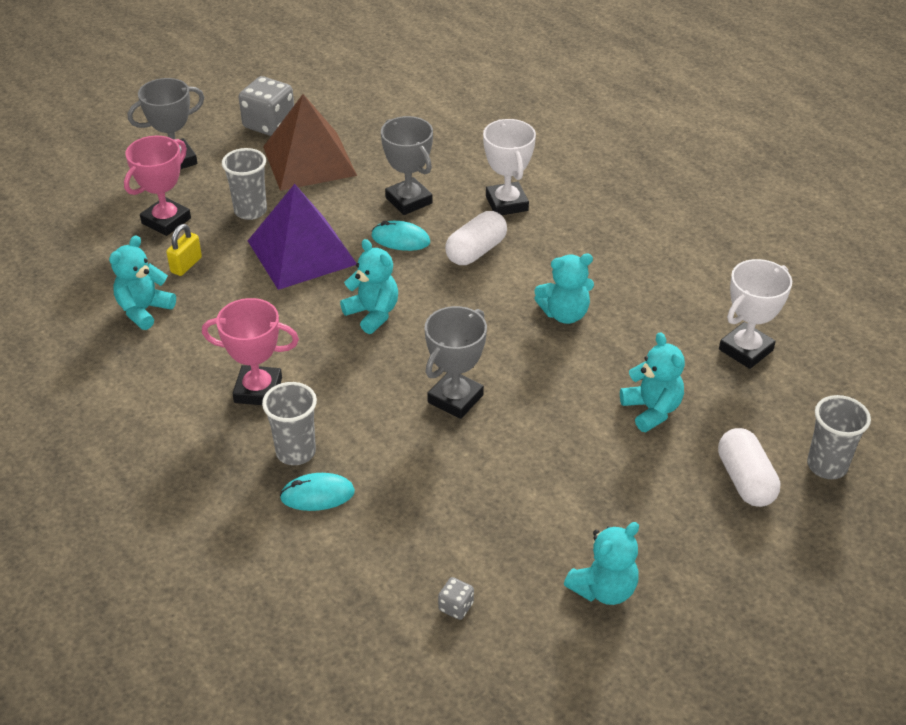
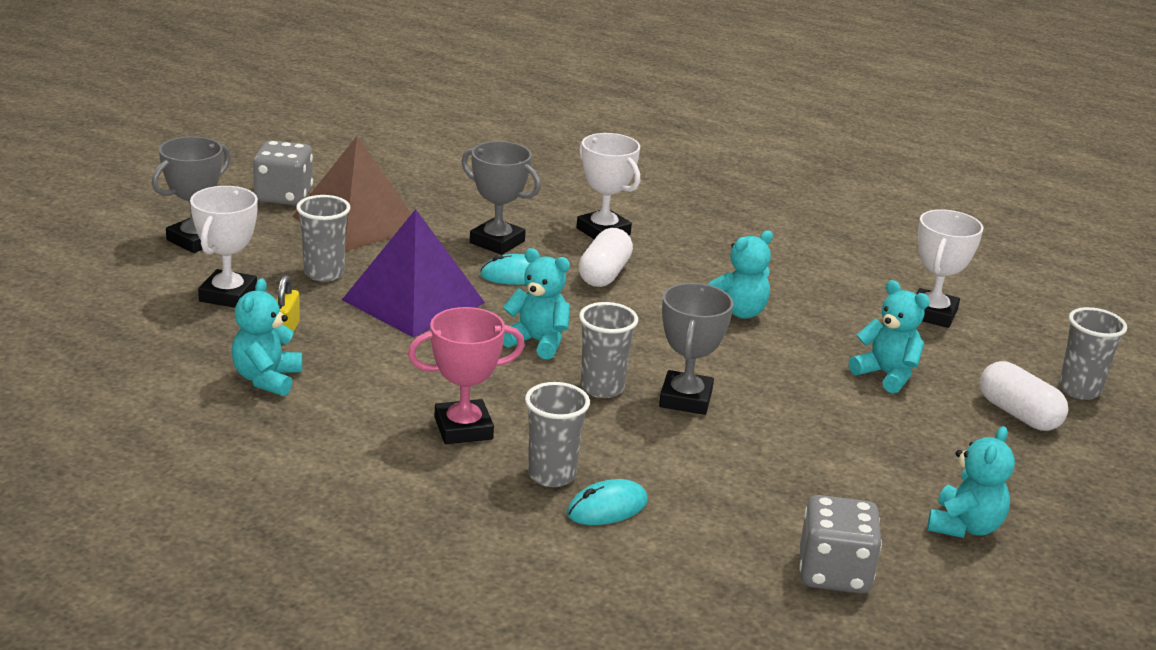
camera: 25 degrees left, 15 degrees down
(166, 221) = (228, 295): pink trophy -> white trophy
(394, 372) = (602, 388): none -> grey cup
(456, 607) = (834, 573): grey dice -> grey dice, size x2.16

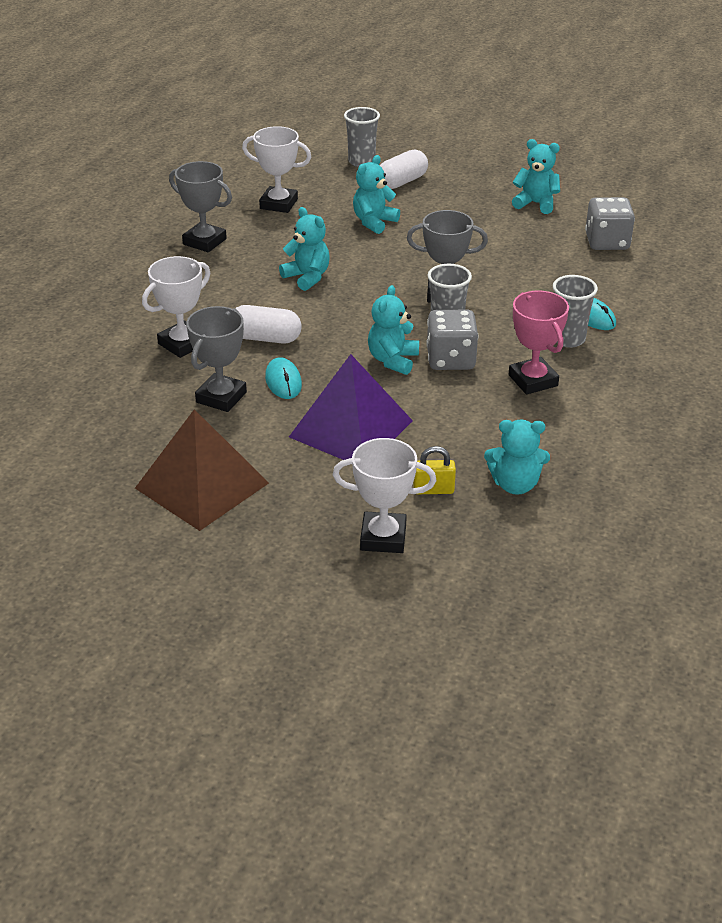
camera: 95 degrees left, 10 degrees up
(196, 240) = (275, 586): grey trophy -> grey trophy (204, 241)
(283, 196) = (151, 546): grey dice -> grey dice (450, 359)
(324, 273) = (318, 487): grey cup -> none

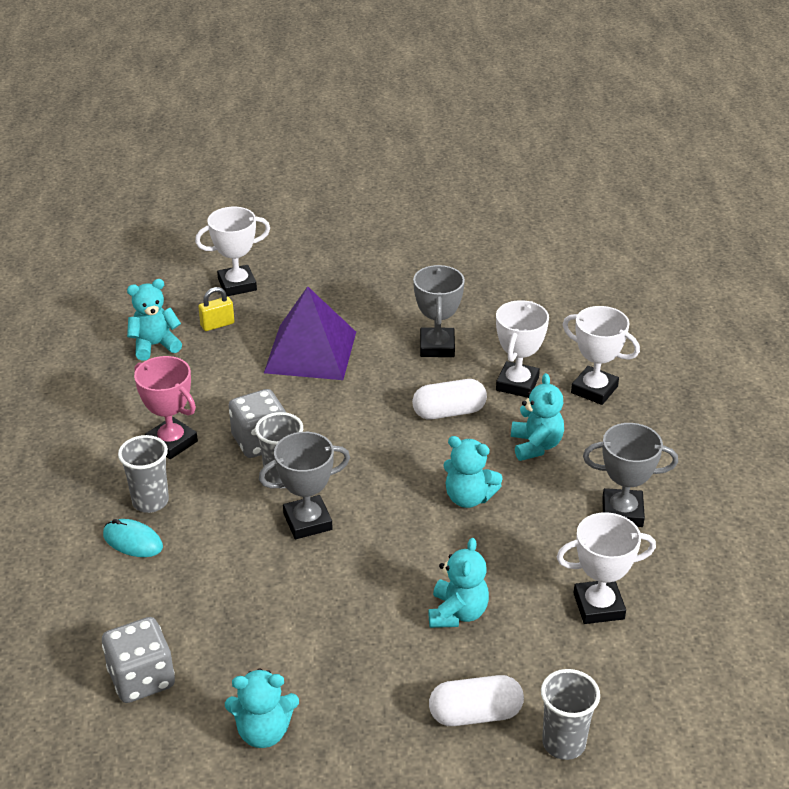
camera: 155 degrees right, 0 degrees up
(122, 321) = (594, 389): none -> white trophy
(202, 485) = (391, 282): brown pyramid -> none
(283, 381) = (397, 375): turquoise mouse -> none
(393, 360) = (314, 424): turquoise teddy bear -> turquoise teddy bear (536, 445)
(402, 182) = (475, 714): white capsule -> white capsule turned 60 degrees clockwise

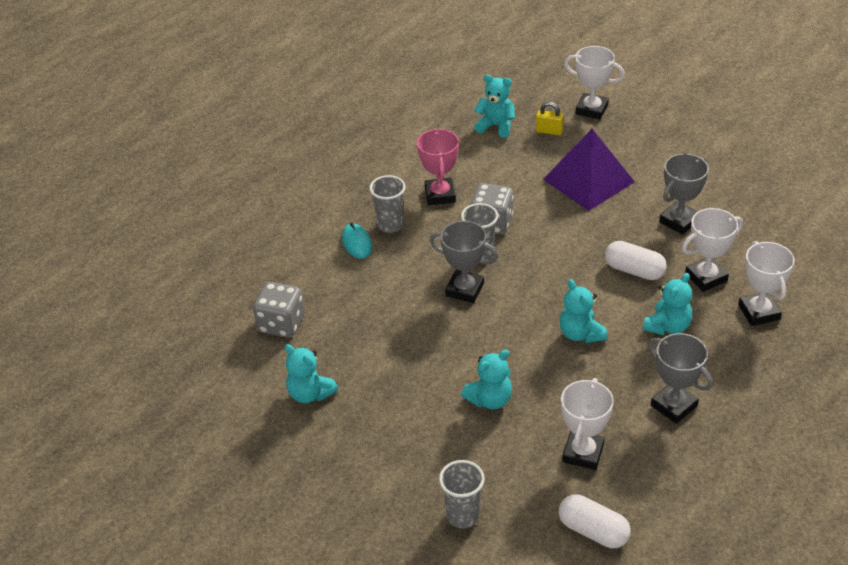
camera: 45 degrees right, 5 degrees up
(475, 714) = (432, 463): white capsule -> white capsule (593, 531)
(598, 606) = (583, 453): white trophy -> white trophy turned 75 degrees clockwise

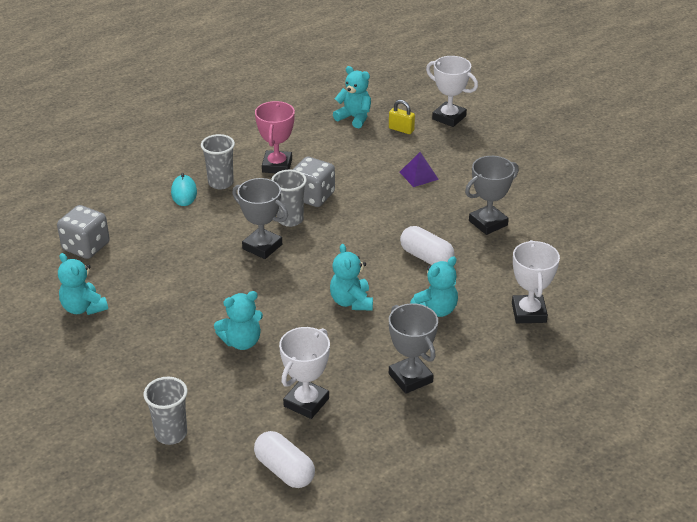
camera: 10 degrees right, 5 degrees down
(588, 180) = (418, 175): purple pyramid -> purple pyramid, size x0.46
(706, 277) = (491, 274): white trophy -> none

